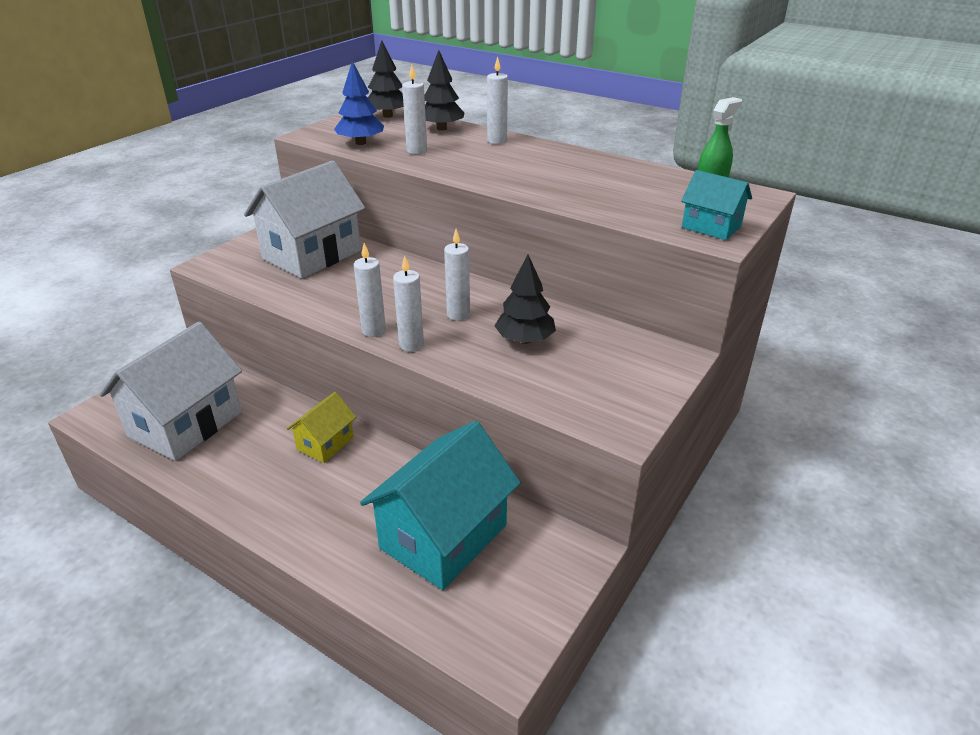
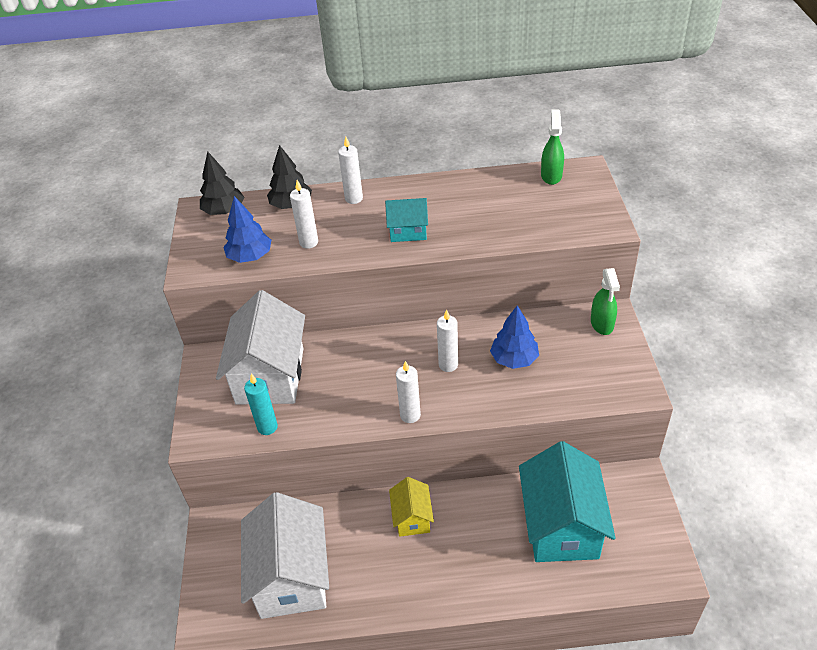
camera: 35 degrees left, 10 degrees up
(260, 282) = (267, 427): none -> turquoise candle
(411, 345) = (450, 410): white candle -> none
(524, 340) = (514, 359): black tree -> blue tree
(657, 358) = (602, 324): none -> green spray bottle
(711, 227) = (593, 217): turquoise house -> turquoise house (408, 231)

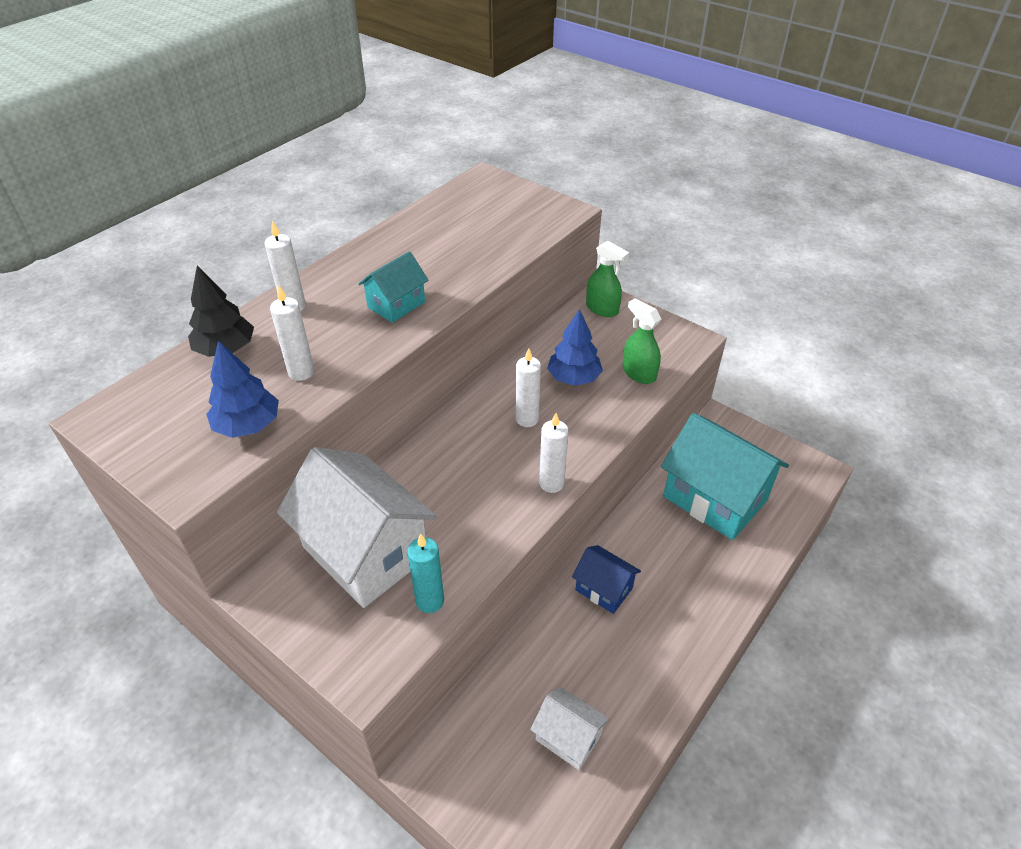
camera: 50 degrees left, 0 degrees up
(224, 211) = (141, 400): black tree -> none
(291, 576) = (568, 737): white house -> white house, size x0.51
(412, 518) = (604, 589): yellow house -> blue house
(551, 175) = (462, 195): green spray bottle -> green spray bottle (638, 373)

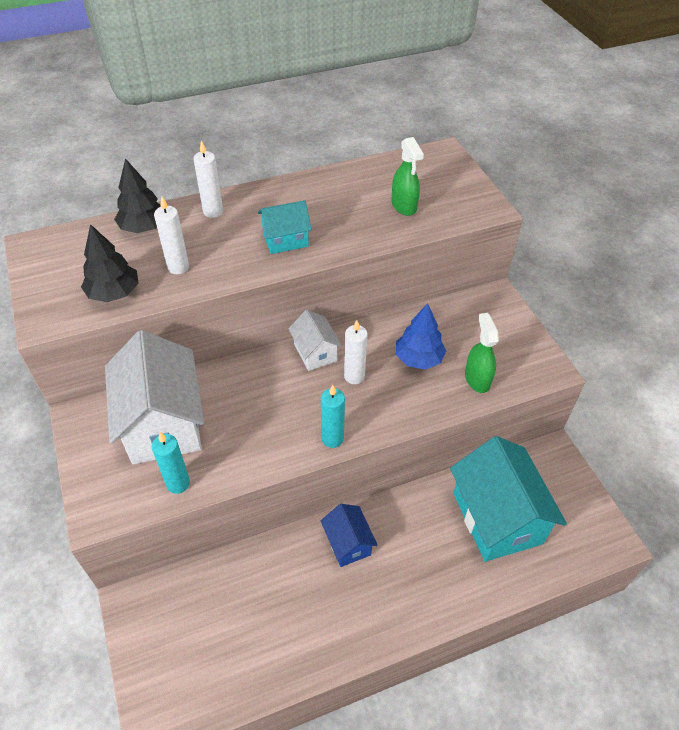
camera: 30 degrees right, 5 degrees up
(248, 425) = (114, 293): blue tree -> black tree
(551, 483) = (332, 439): white candle -> turquoise candle
(568, 737) = (238, 640): white house -> white house (315, 352)
(602, 309) = (491, 308): green spray bottle -> green spray bottle (404, 206)

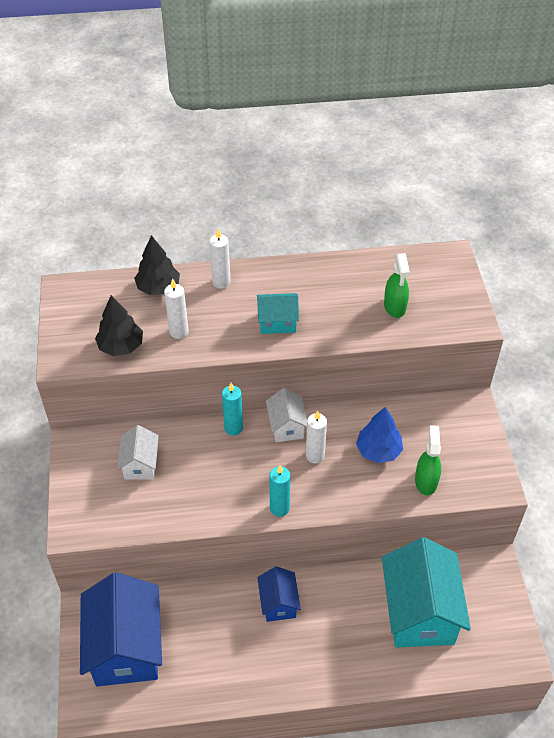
camera: 15 degrees right, 0 degrees up
(163, 423) = (140, 464): white house -> white house, size x0.51
(178, 483) = (141, 519): turquoise candle -> turquoise candle (233, 428)
(189, 635) = (126, 647): none -> blue house

